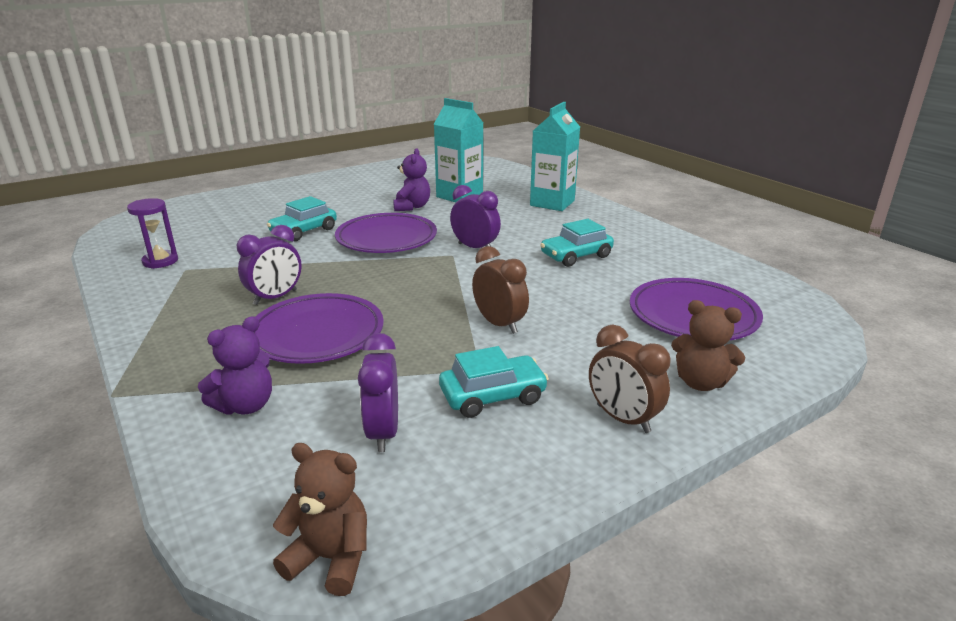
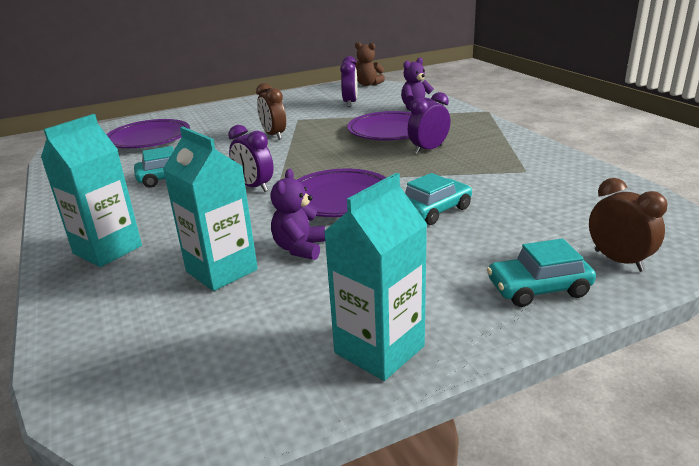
camera: 170 degrees left, 0 degrees up
(160, 261) = (560, 178): purple hourglass -> none
(360, 175) = (379, 349): none -> turquoise carton
(493, 396) = (296, 111): turquoise car -> turquoise car (538, 288)
(622, 419) = (244, 106): brown clock -> brown clock (618, 260)
(700, 382) = (193, 115): brown teddy bear -> none

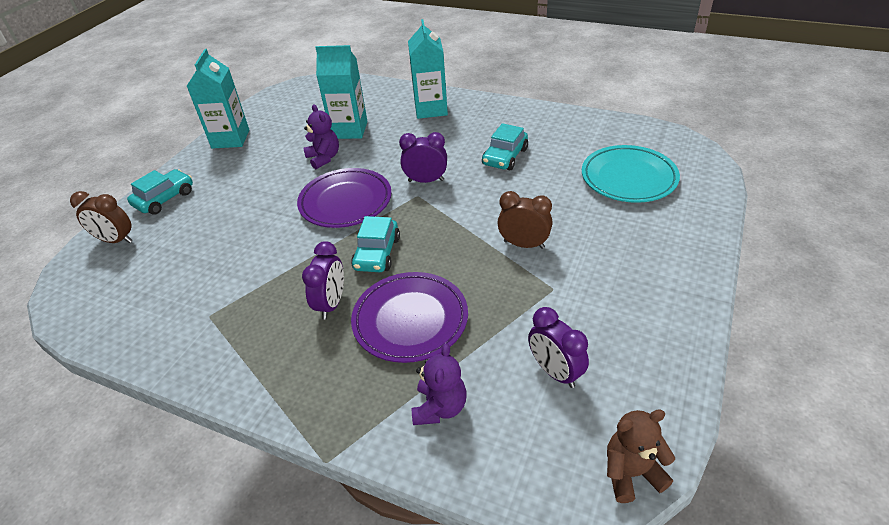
camera: 140 degrees right, 15 degrees up
(149, 139) = (628, 178): purple plate -> turquoise plate
(434, 210) = (263, 225): turquoise car -> turquoise car (377, 253)

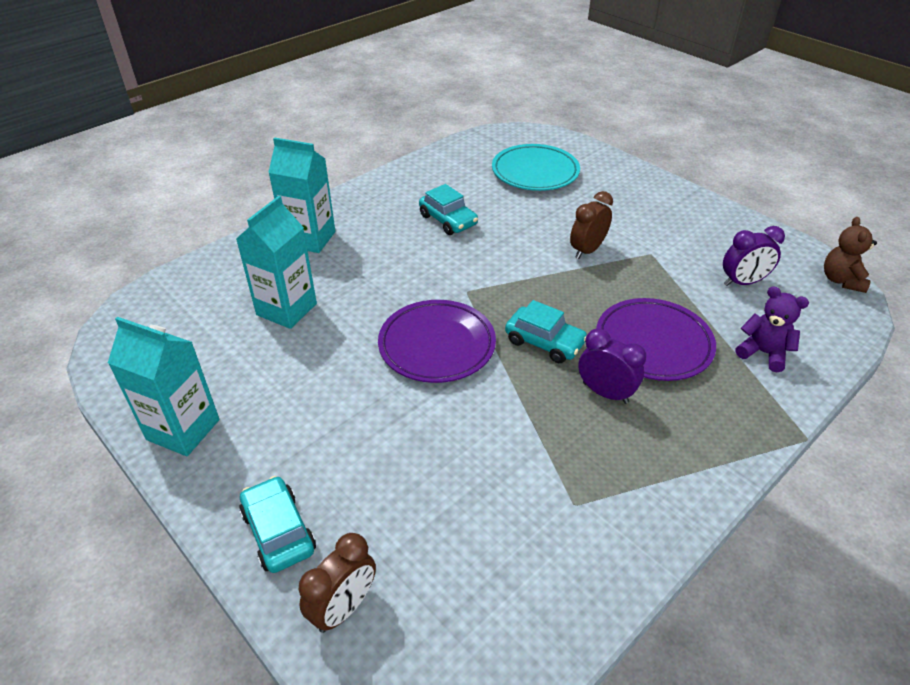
camera: 70 degrees left, 0 degrees up
(324, 158) = (329, 344): purple teddy bear -> none
(426, 180) = (445, 278): purple clock -> none

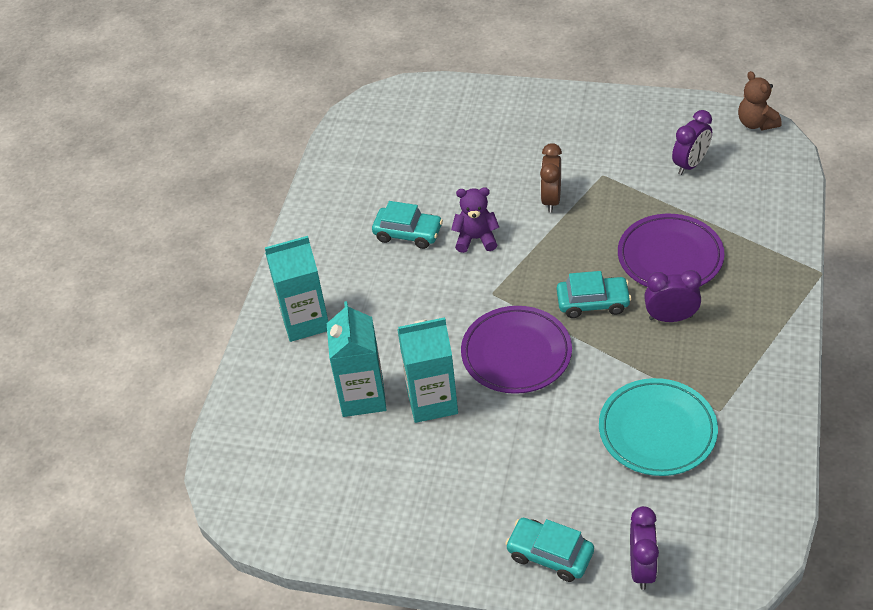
camera: 30 degrees left, 5 degrees up
(183, 430) = (398, 538): turquoise carton -> turquoise carton (432, 401)
(344, 608) = (642, 568): brown clock -> purple clock
(535, 172) = (434, 140): turquoise plate -> turquoise plate (657, 431)
(763, 353) = (748, 220): purple teddy bear -> purple teddy bear (476, 239)

